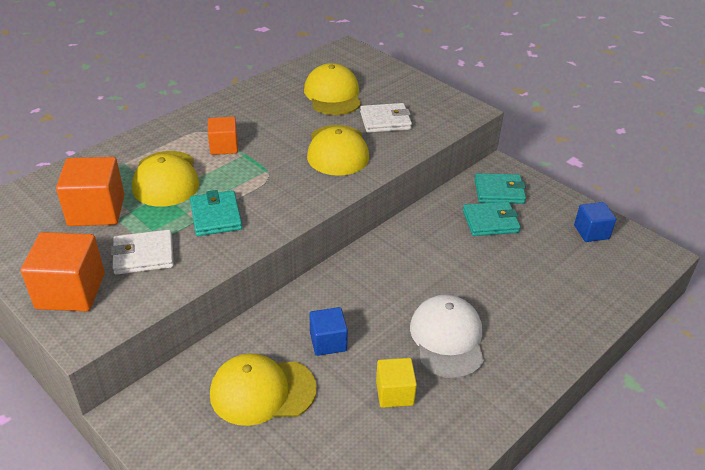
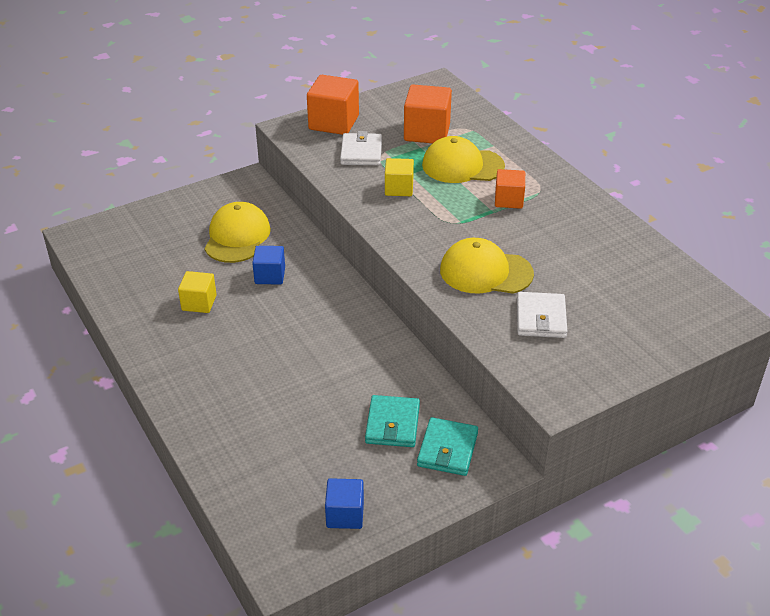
camera: 105 degrees right, 0 degrees up
(216, 216) = (399, 188): turquoise wallet -> yellow cube
(333, 95) = (606, 286): yellow cap -> none
(447, 338) = (240, 346): white cap -> none

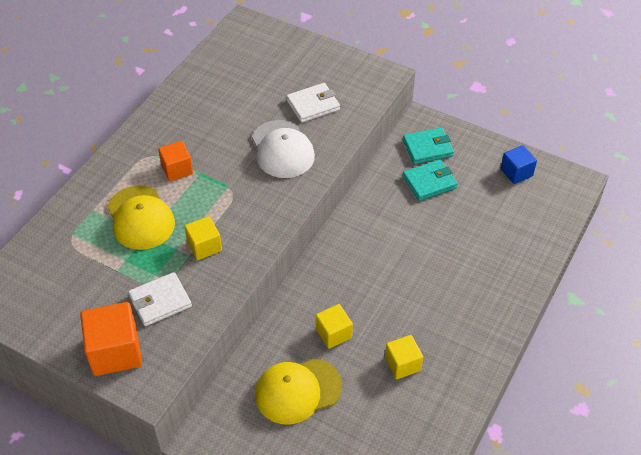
camera: 120 degrees left, 10 degrees up
(270, 276) = (333, 333): blue cube -> yellow cube
(427, 132) = (94, 267): orange cube -> none
(485, 272) = (282, 149): yellow cap -> white cap

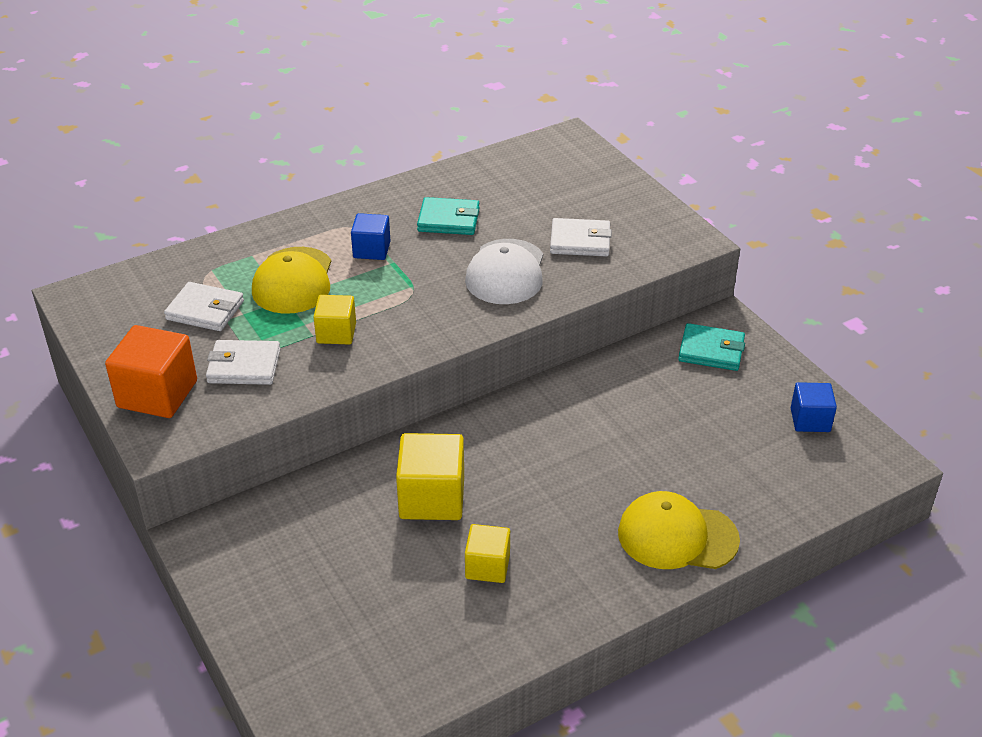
camera: 30 degrees right, 10 degrees down
(95, 269) = (205, 310): none -> white wallet
(177, 169) = (371, 250): orange cube -> blue cube
(298, 391) = (341, 538): yellow cap -> yellow cap (677, 536)
(333, 333) = (432, 498): yellow cube -> yellow cube, size x1.63
(429, 182) = (683, 387): turquoise wallet -> turquoise wallet (448, 220)

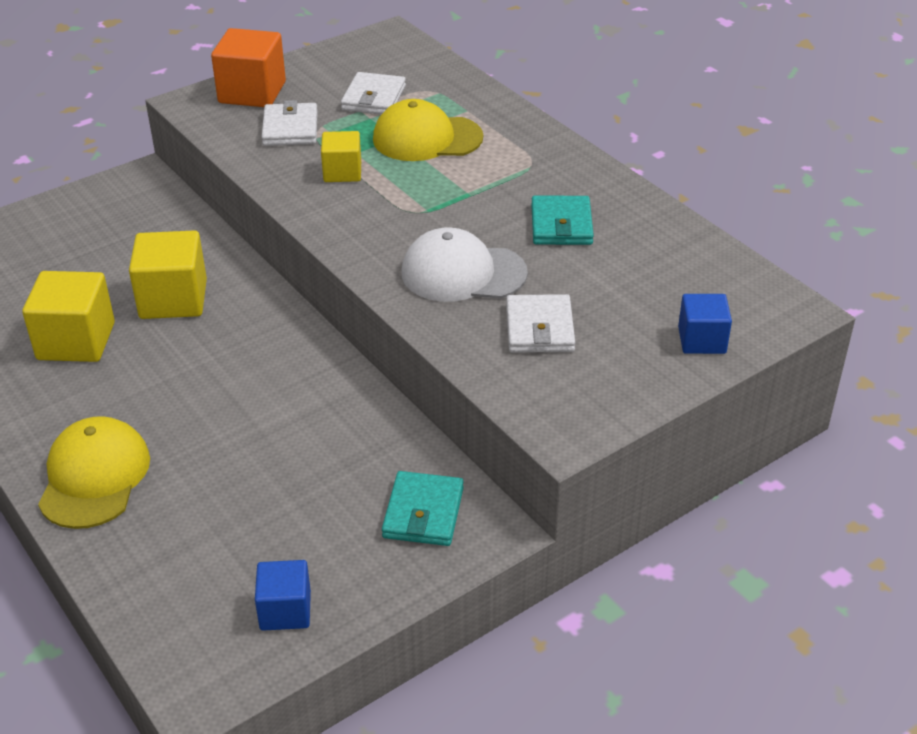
camera: 85 degrees right, 0 degrees up
(371, 250) = (490, 179): blue cube -> blue cube (702, 340)
(487, 566) = (76, 341): yellow cube -> yellow cube, size x1.63

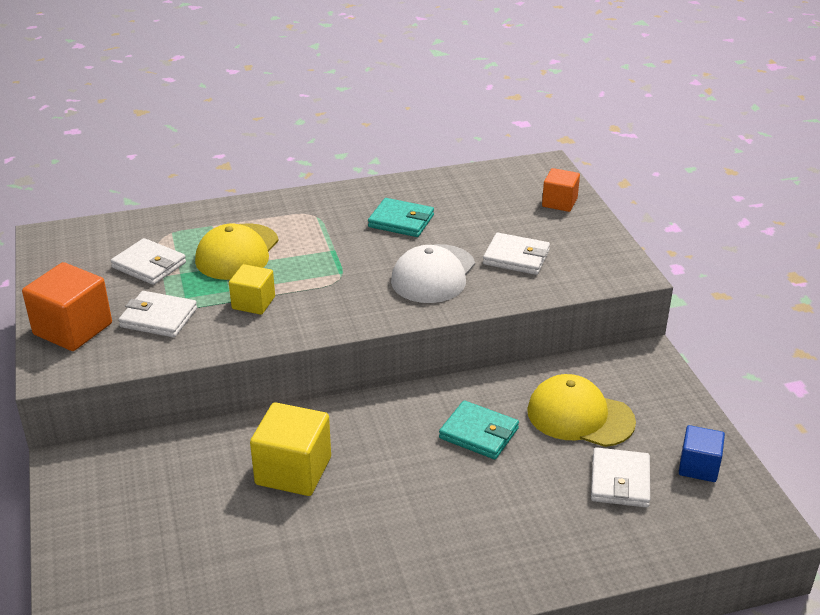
camera: 70 degrees left, 5 degrees down
(76, 341) = (317, 545): yellow cube -> none
(94, 477) = (516, 554): yellow cap -> yellow cap (580, 416)
(235, 540) = (620, 481): none -> white wallet
(423, 513) = (622, 383): turquoise wallet -> turquoise wallet (479, 433)
(702, 340) = (559, 202): blue cube -> orange cube

